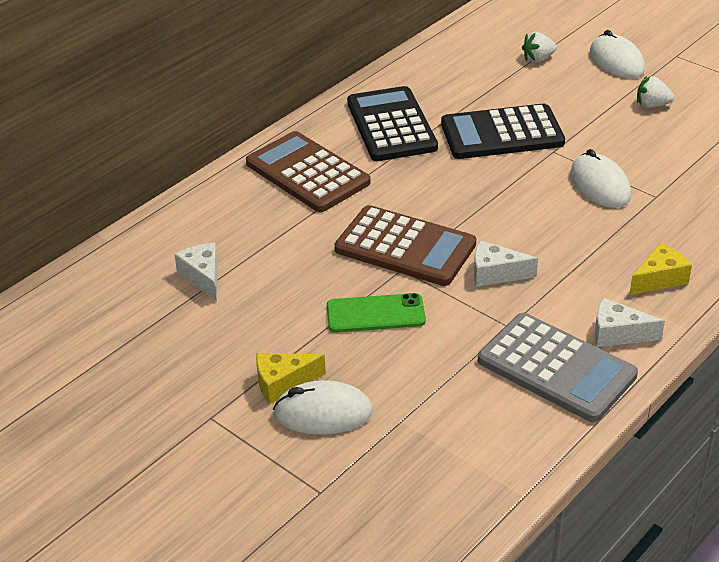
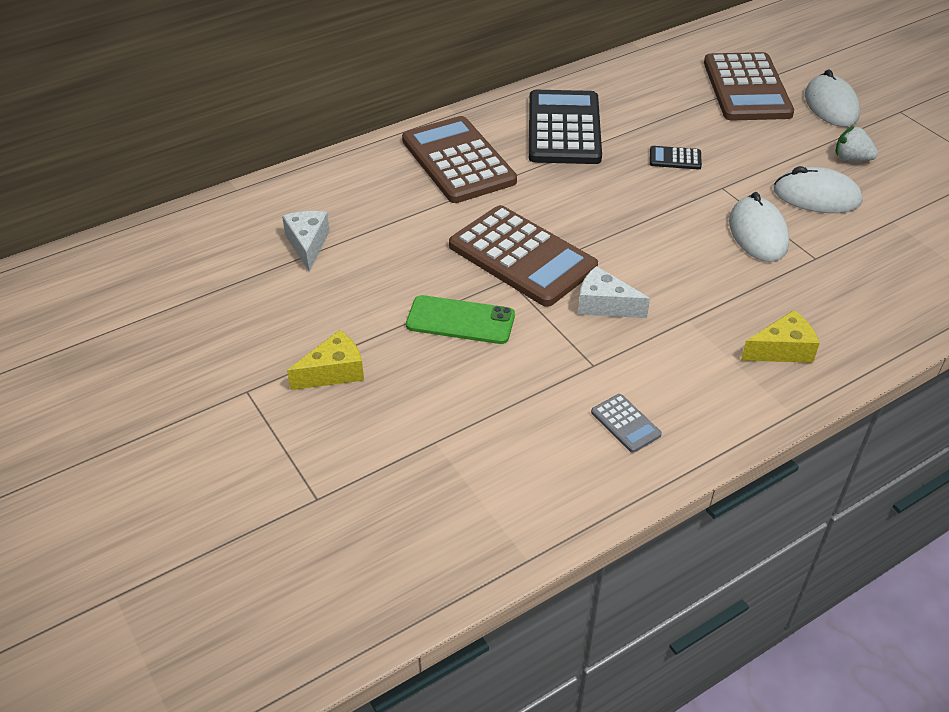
camera: 15 degrees right, 5 degrees up
(283, 383) = (334, 372): yellow cheese -> yellow cheese turned 150 degrees clockwise
(323, 413) = (359, 414): white mouse -> white mouse (816, 196)
(502, 134) = (675, 158): black calculator -> black calculator, size x0.42
(538, 59) = (746, 88): white strawberry -> brown calculator
(556, 368) = (625, 423): grey calculator -> grey calculator, size x0.42
(617, 334) = (710, 401): white cheese -> none

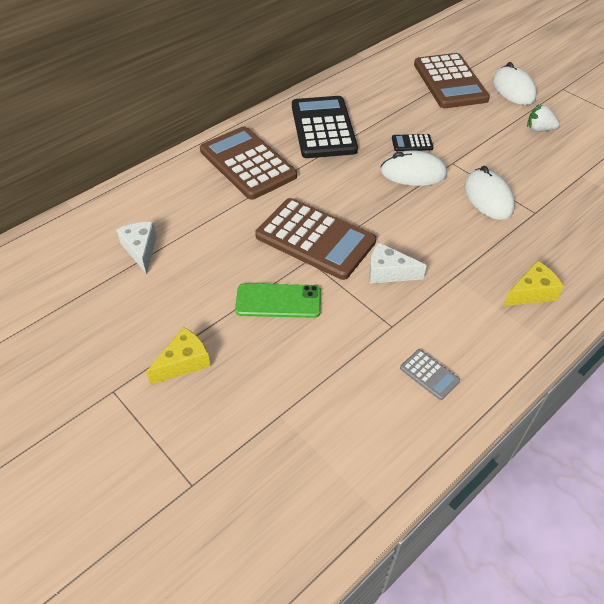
camera: 10 degrees left, 5 degrees up
(816, 196) = (522, 162): white mouse -> white mouse (413, 173)

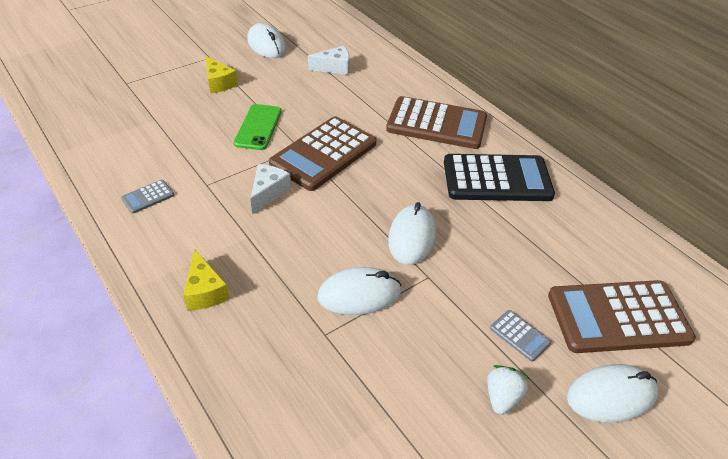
camera: 95 degrees right, 5 degrees down
(79, 328) = (266, 45): none -> white mouse
(247, 163) = (437, 124): brown calculator -> brown calculator turned 45 degrees clockwise
(412, 143) = (468, 247): black calculator -> none
(486, 121) = (520, 335): none -> grey calculator

